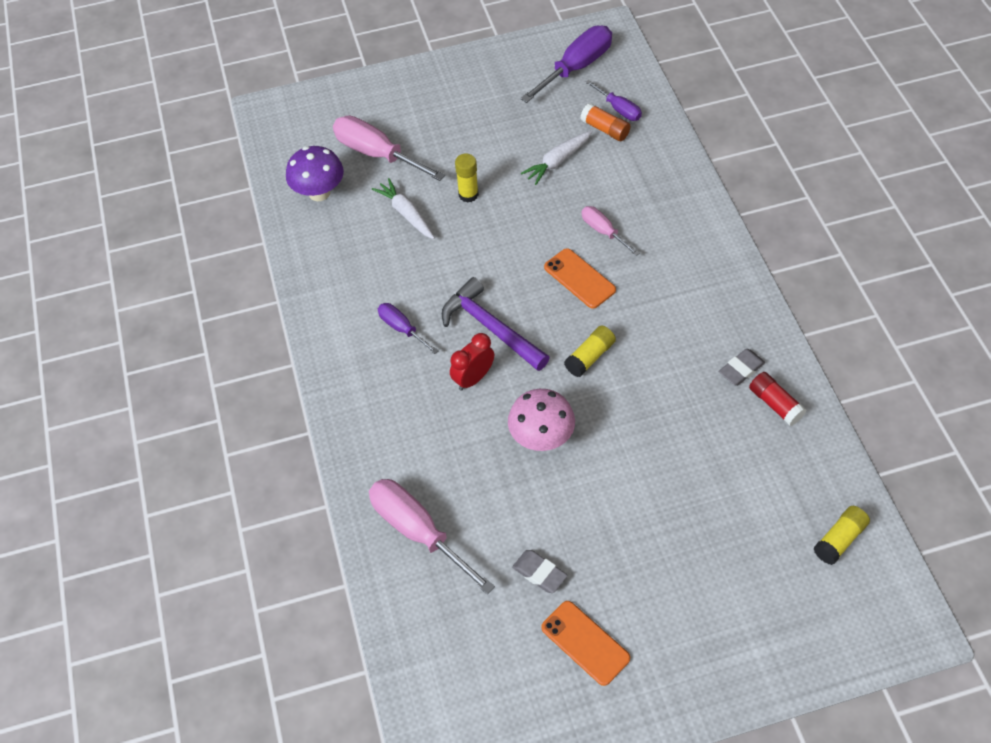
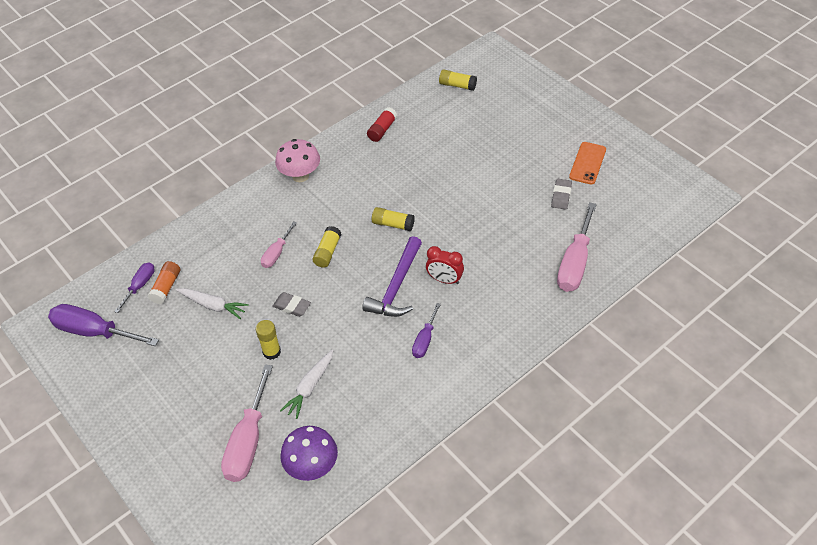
camera: 115 degrees left, 5 degrees down
(541, 438) = (469, 227): pink mushroom -> pink mushroom (300, 176)
(579, 278) = (327, 252): orange phone -> yellow glue stick
(741, 369) = (364, 150): grey eraser -> grey eraser (292, 306)

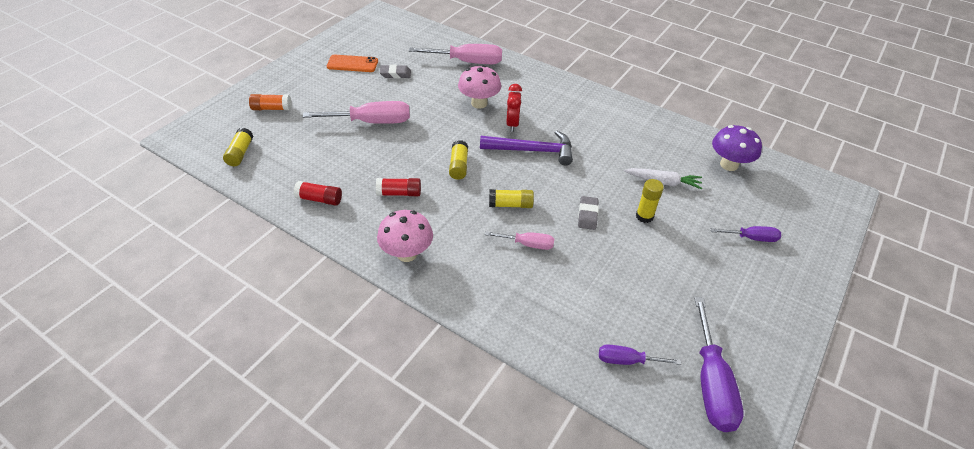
camera: 110 degrees left, 5 degrees down
(166, 287) = (616, 331): orange glue stick -> orange glue stick (271, 108)
(213, 305) = (618, 278): white carrot -> none
(248, 441) = (737, 208): pink screwdriver -> pink screwdriver (372, 122)
(371, 179) = (399, 193): none -> red glue stick
(425, 340) = (579, 126): purple screwdriver -> purple screwdriver (751, 238)
(489, 258) = (479, 103): none -> pink mushroom

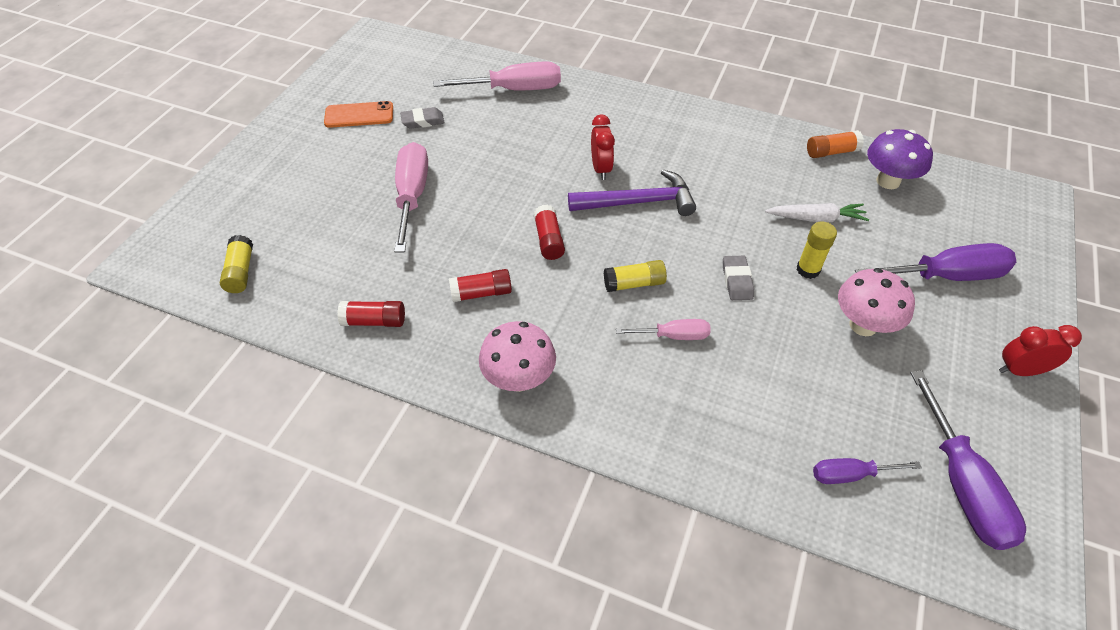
camera: 10 degrees left, 5 degrees up
(271, 108) = (265, 198): orange glue stick -> orange glue stick (831, 152)
(372, 122) = (412, 196): pink screwdriver -> pink screwdriver turned 75 degrees counterclockwise
(458, 166) = (549, 240): yellow glue stick -> red glue stick
(479, 103) = (548, 146): pink mushroom -> pink mushroom (863, 325)
(751, 238) = (946, 276): purple screwdriver -> purple screwdriver, size x1.81
(786, 313) = (1020, 370): none -> red clock

